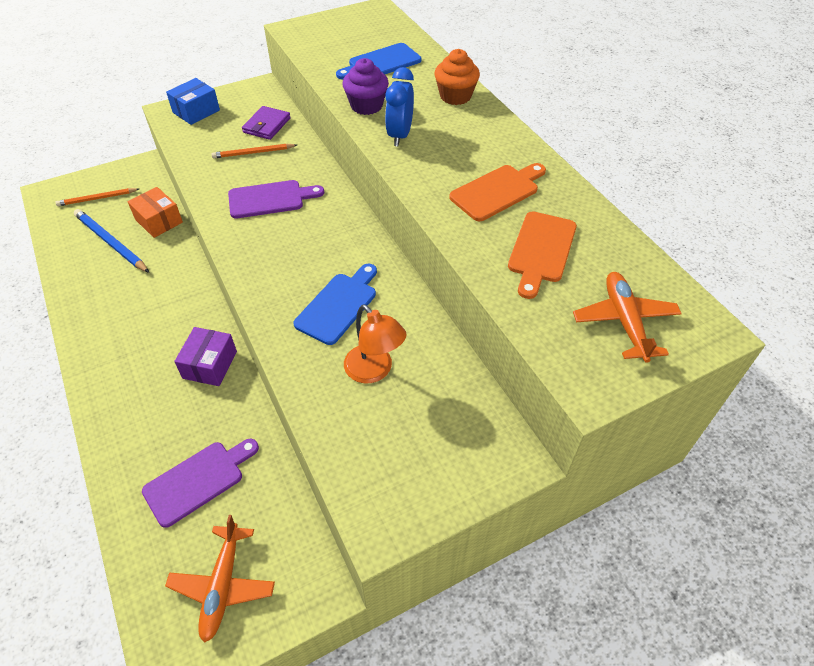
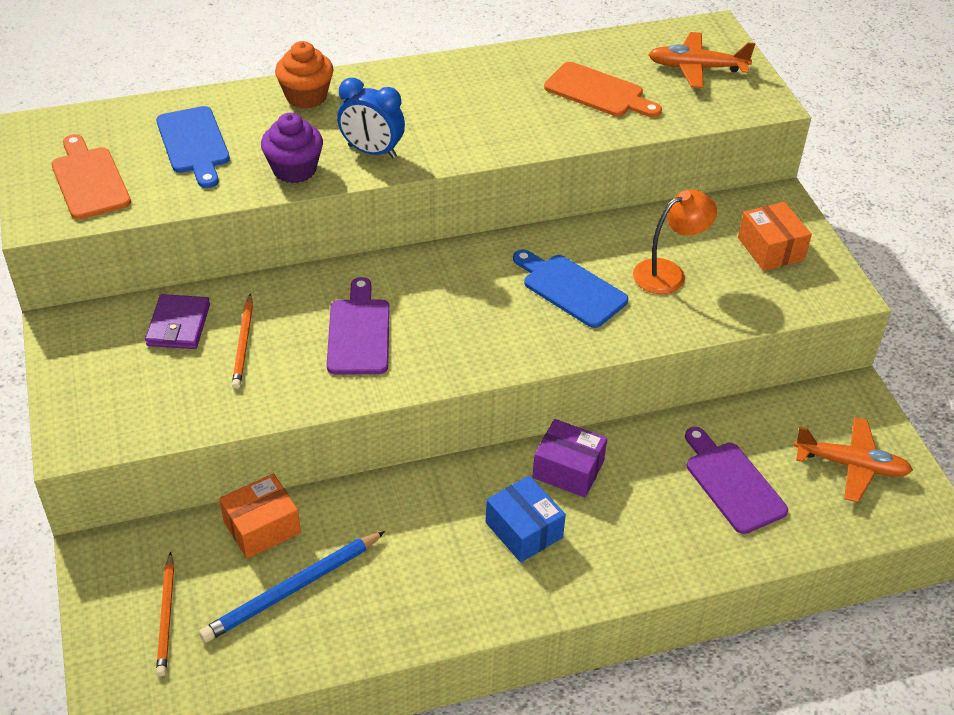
camera: 80 degrees left, 5 degrees down
(196, 111) = (95, 406): blue box -> blue box (523, 530)
(267, 125) = (178, 325): purple wallet -> purple wallet turned 60 degrees clockwise
(432, 454) = (771, 249): none -> orange box
(497, 191) = (501, 100): orange cutting board -> orange cutting board (89, 180)

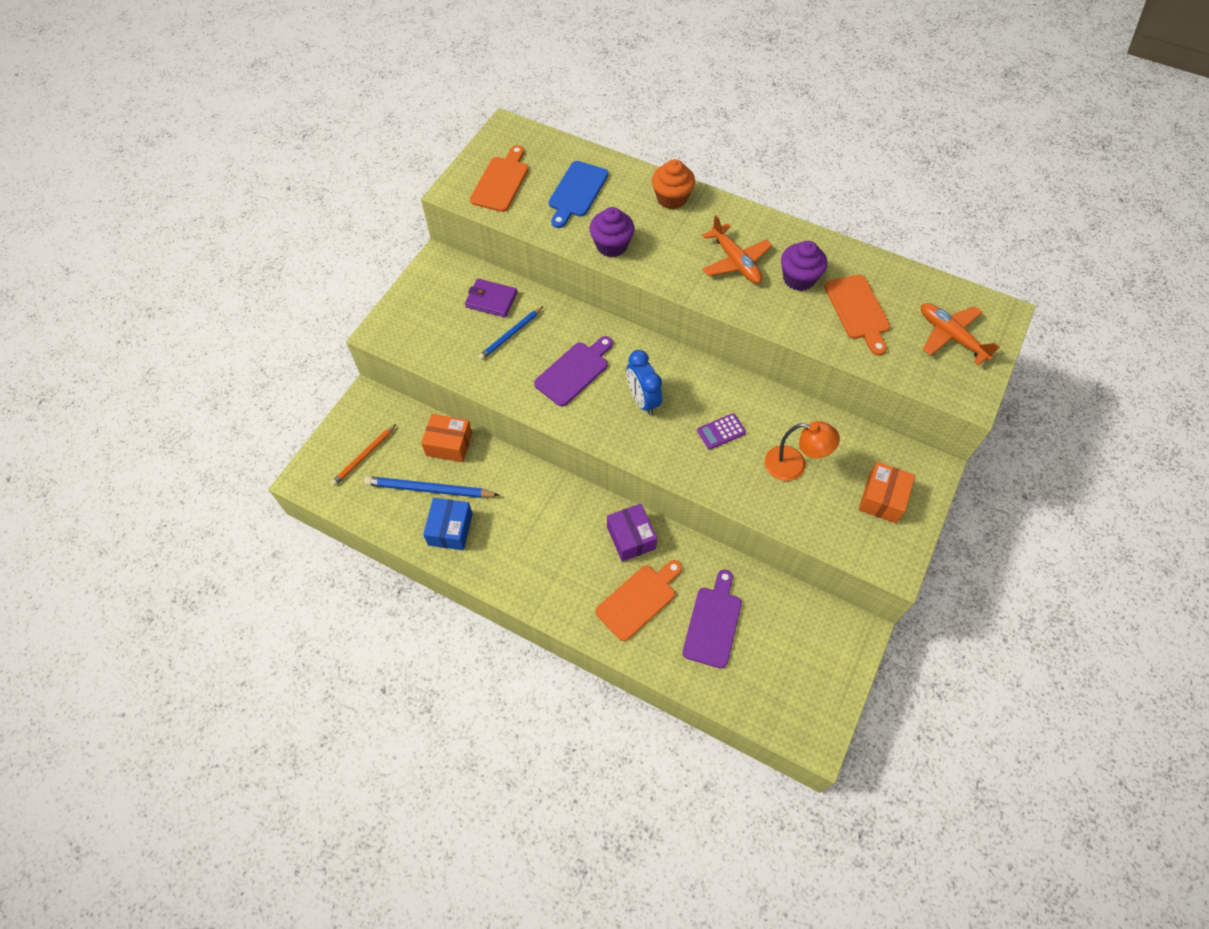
camera: 45 degrees right, 15 degrees up
(178, 325) = (491, 300): purple wallet -> purple wallet turned 60 degrees clockwise
(243, 343) = (511, 335): orange pencil -> blue pencil
(372, 152) = (667, 262): blue clock -> blue clock (642, 400)
(515, 96) = (799, 278): none -> purple cupcake
(523, 530) = (569, 552): blue box -> blue box (450, 529)
(570, 289) = (721, 431): blue cutting board -> purple calculator
(642, 518) = (638, 599): none -> orange cutting board
(851, 465) = (799, 673): orange plane -> orange plane (735, 262)

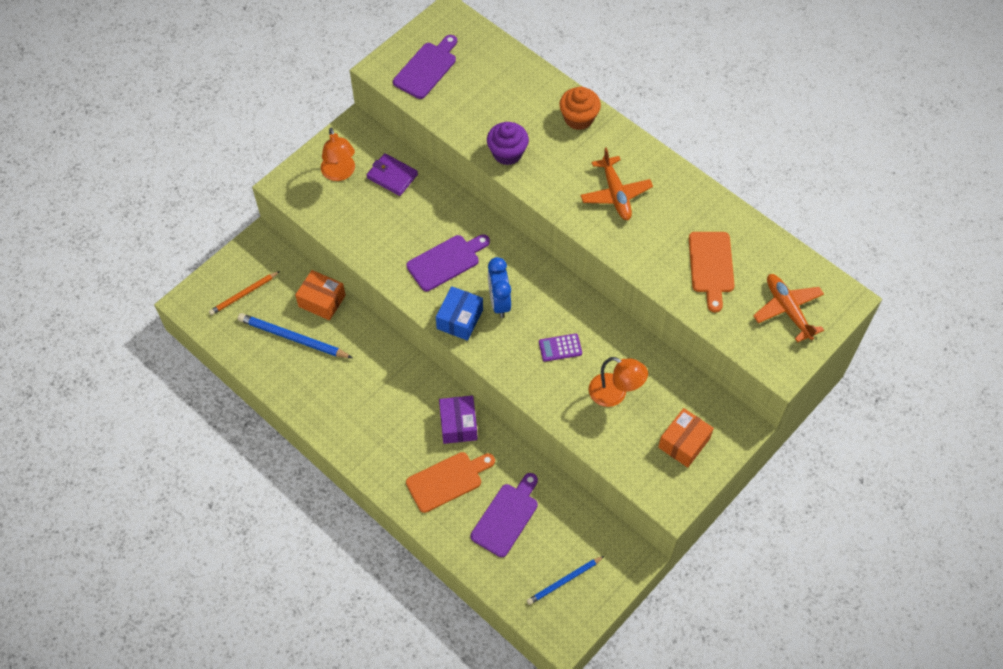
camera: 15 degrees right, 0 degrees up
(436, 308) = (340, 173): none -> orange lamp
(450, 529) = (301, 378): blue box -> blue box (459, 319)
(501, 181) = (426, 68): orange cutting board -> purple cutting board
(511, 335) = (400, 213): blue pencil -> blue pencil (564, 581)
(577, 192) = (493, 93): blue cutting board -> none
(799, 278) = (668, 223): purple cupcake -> none

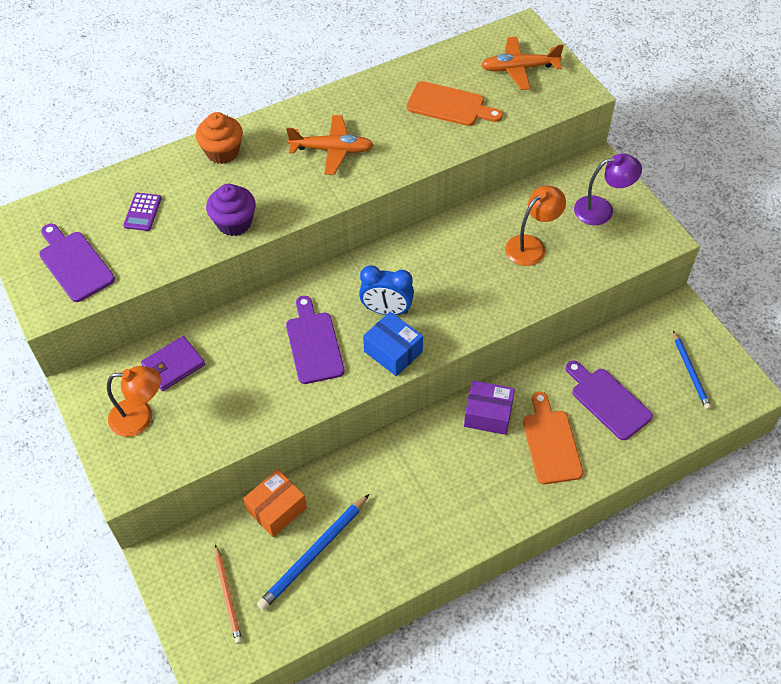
camera: 70 degrees left, 5 degrees down
(560, 347) = (462, 274): purple calculator -> purple calculator (142, 212)
(684, 443) = (602, 209): orange box -> purple lamp

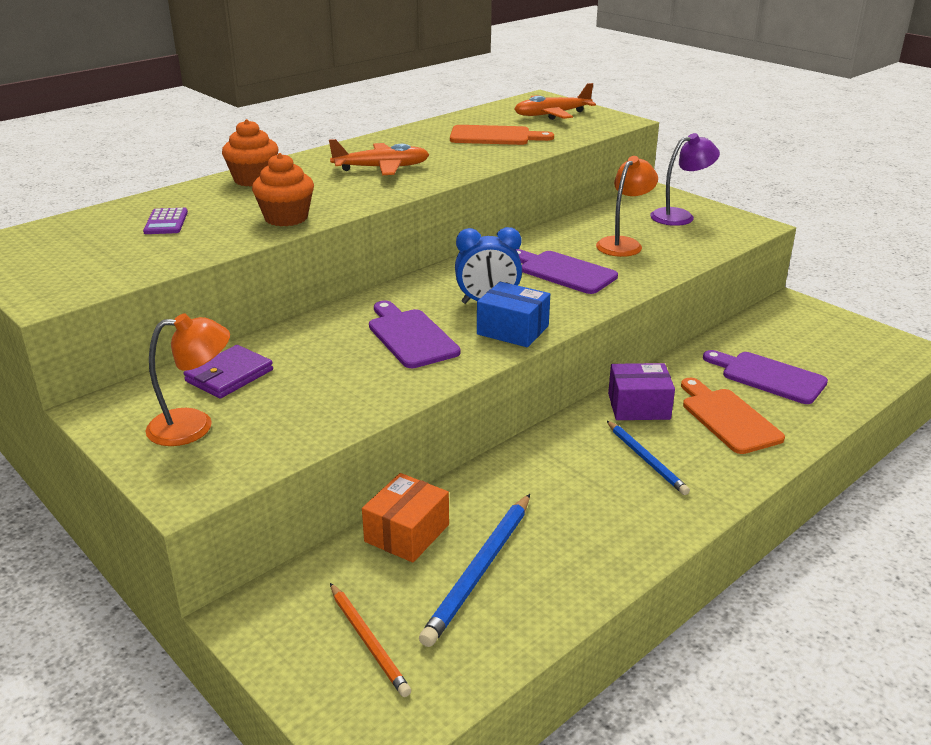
camera: 15 degrees left, 25 degrees down
(74, 264) = (81, 263): purple cutting board -> purple cutting board (563, 272)
(234, 223) = (286, 218): purple cupcake -> orange cupcake
(690, 372) = (839, 344): blue pencil -> blue pencil (646, 459)

